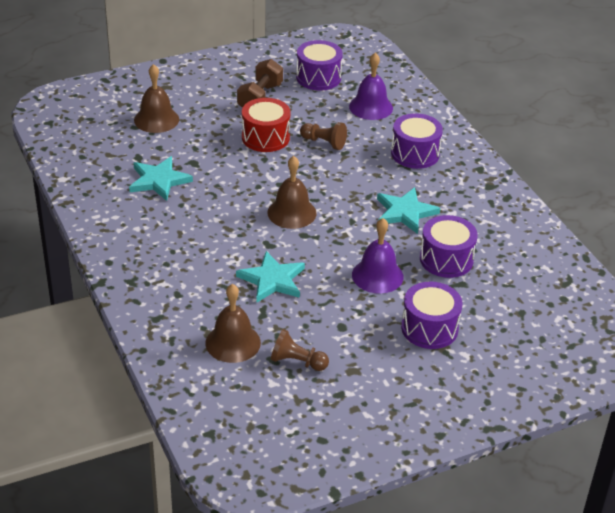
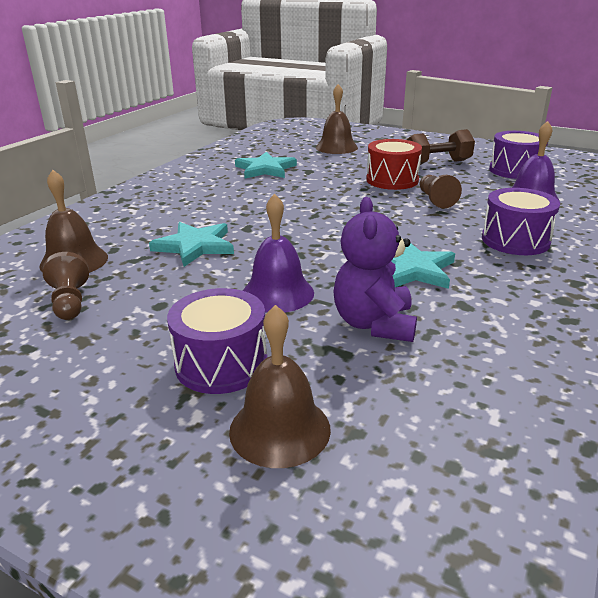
camera: 55 degrees right, 10 degrees down
(292, 213) = (310, 221): brown bell -> brown bell (280, 429)
(446, 259) = (374, 324): purple drum -> purple teddy bear

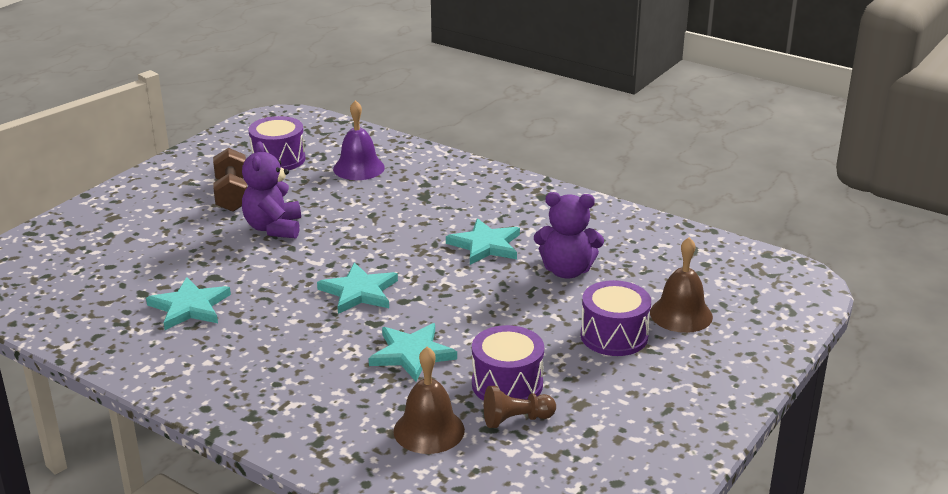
camera: 85 degrees left, 0 degrees up
(277, 293) = (515, 309): purple bell -> none
(297, 218) = (359, 292): none -> turquoise star
(336, 147) = (130, 251): brown bell -> none
(392, 180) = (273, 228): red drum -> purple teddy bear
(435, 200) = (341, 213): brown pawn -> none
(515, 240) = (443, 193): purple drum -> purple drum (507, 384)

